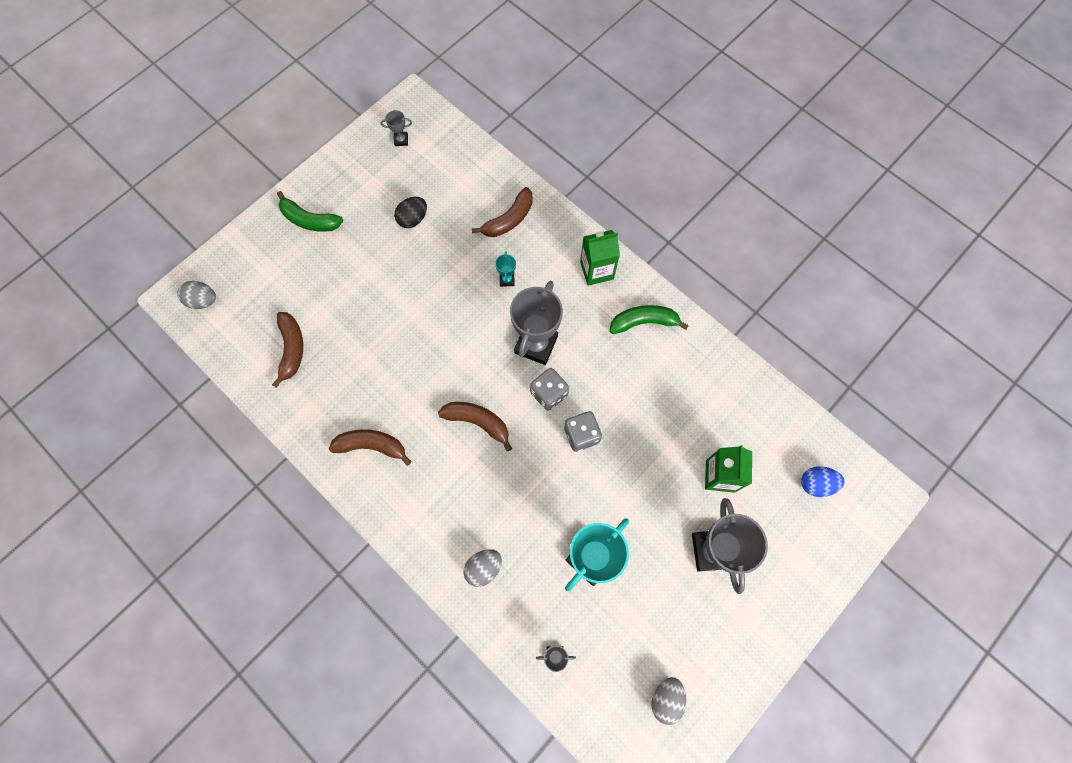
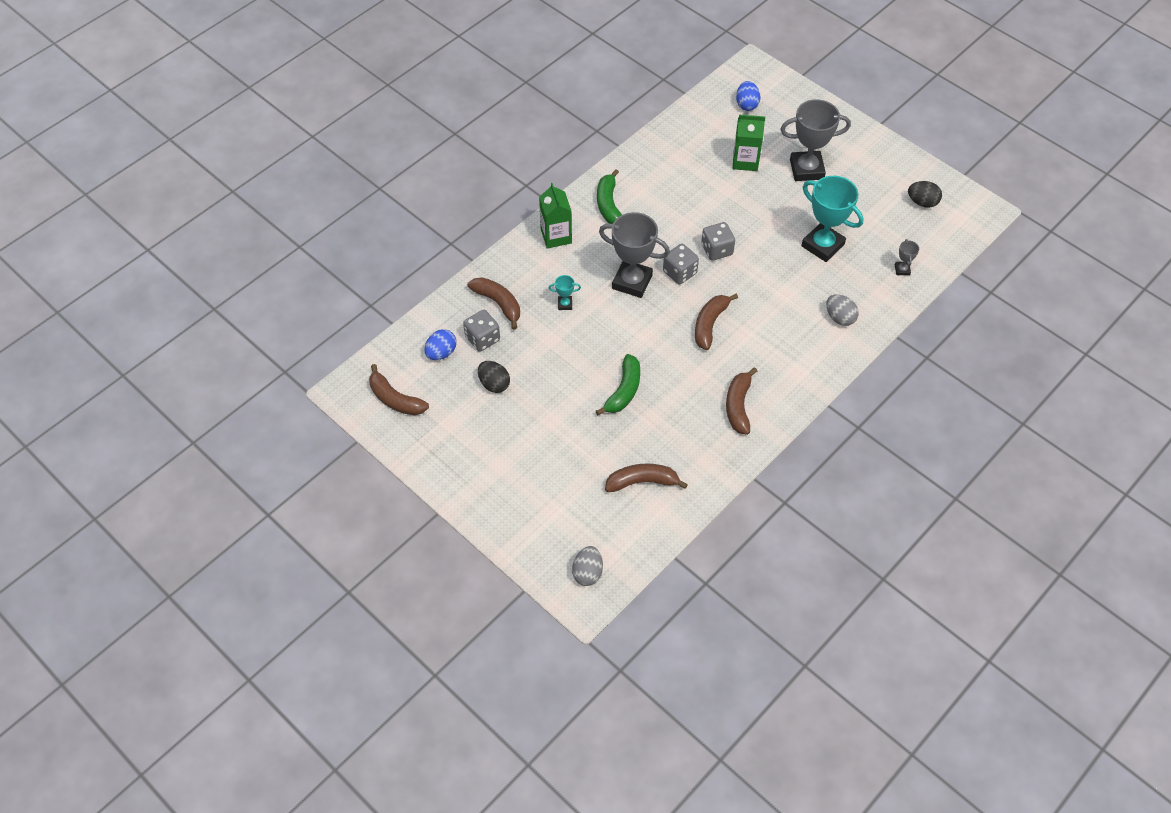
camera: 90 degrees left, 15 degrees down
(309, 220) = (491, 478): green banana -> green banana (624, 391)
(401, 140) = (395, 399): grey trophy -> brown banana
(451, 174) = (441, 353): none -> blue egg
(466, 207) = (482, 339): none -> grey dice
(666, 698) = (922, 202): grey egg -> black egg

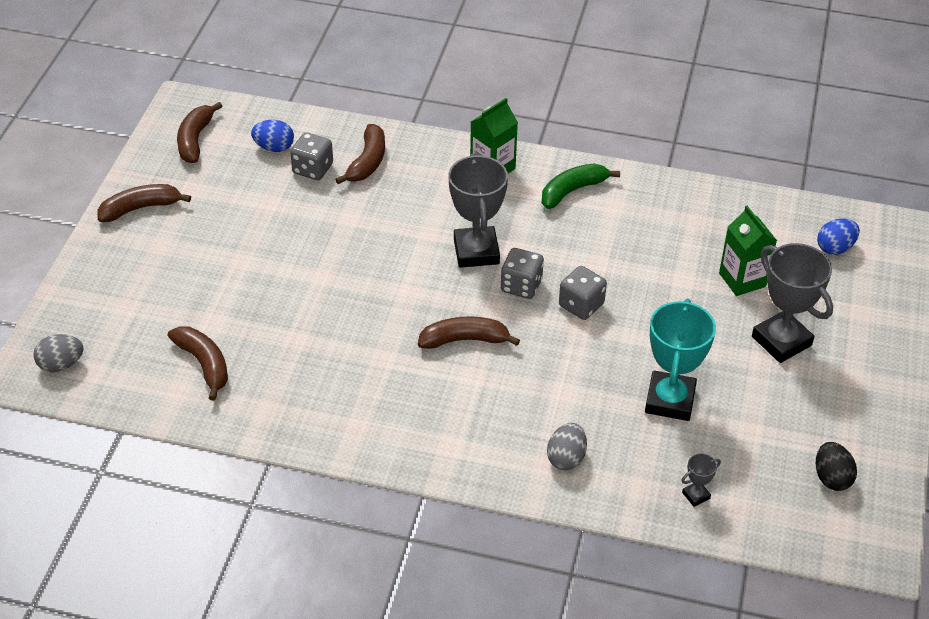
camera: 60 degrees right, 10 degrees down
(494, 384) = (260, 200): black egg -> none
(565, 304) = (404, 211): turquoise trophy -> none
(624, 391) = (318, 302): green banana -> none
(738, 406) = (363, 409): brown banana -> brown banana (140, 208)

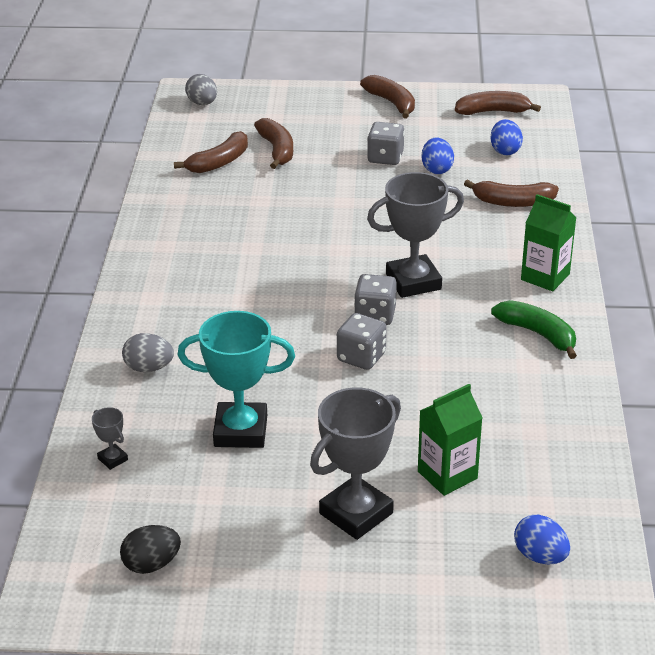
camera: 80 degrees right, 10 degrees down
(289, 200) = (436, 169): none -> blue egg
(313, 169) = (486, 175): grey dice -> grey dice (385, 158)
(464, 340) = (288, 290): brown banana -> brown banana (277, 150)

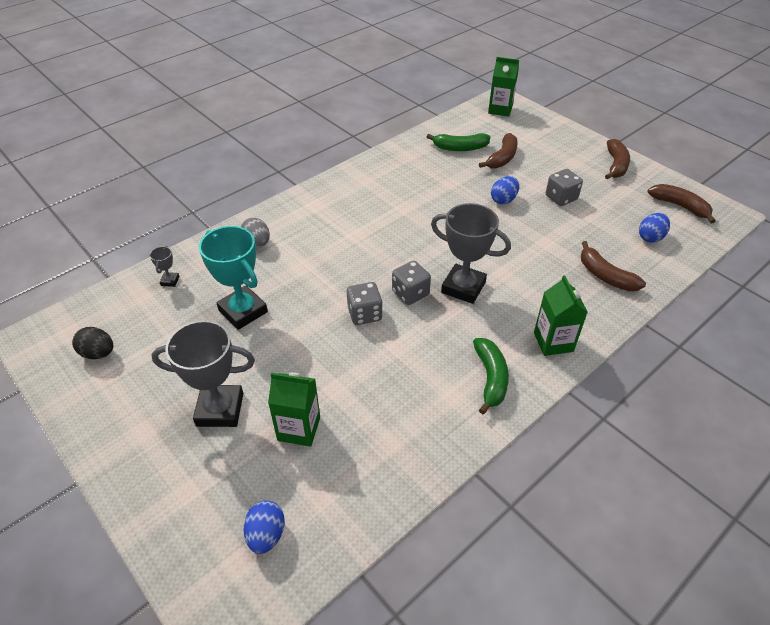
camera: 45 degrees right, 10 degrees up
(202, 103) = (500, 109): grey egg -> green carton
(219, 162) = (460, 148): brown banana -> green banana
(436, 169) = (584, 223): blue egg -> blue egg (503, 200)

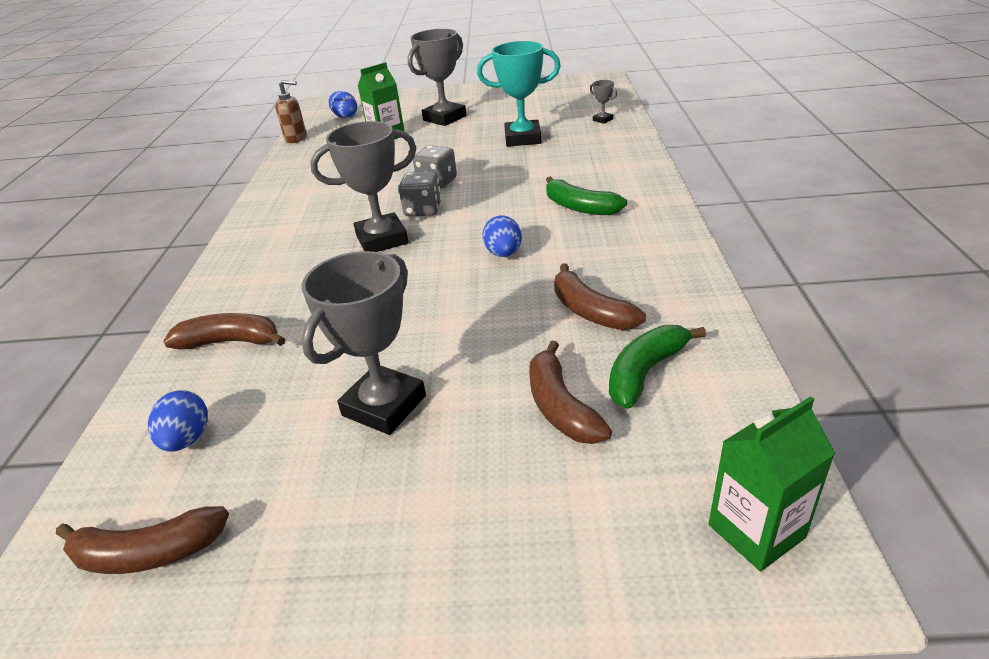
camera: 135 degrees right, 10 degrees down
(98, 353) = (556, 93): black egg -> none
(257, 243) = (606, 159): grey egg -> none
(364, 528) = (296, 139): none -> brown soap dispenser
(490, 378) = (285, 211): green banana -> green banana (579, 207)
(503, 200) = (460, 342): blue egg -> blue egg (503, 254)
(553, 342) = (249, 256): green carton -> none
(561, 198) = (384, 406): grey dice -> grey trophy
(615, 165) = (346, 568): brown banana -> brown banana (590, 311)

